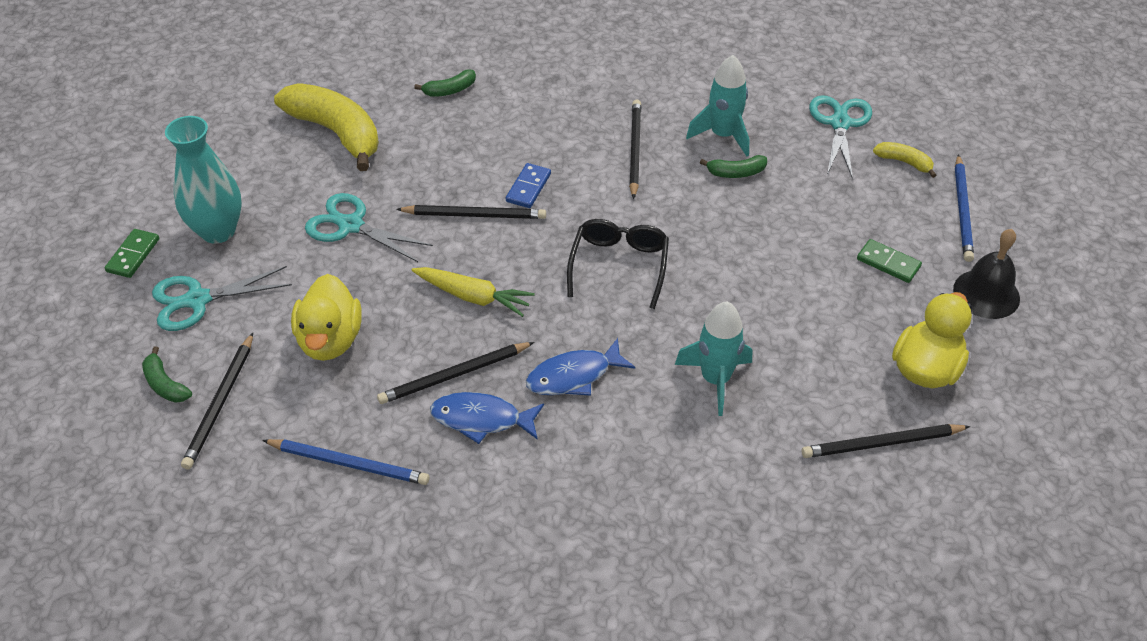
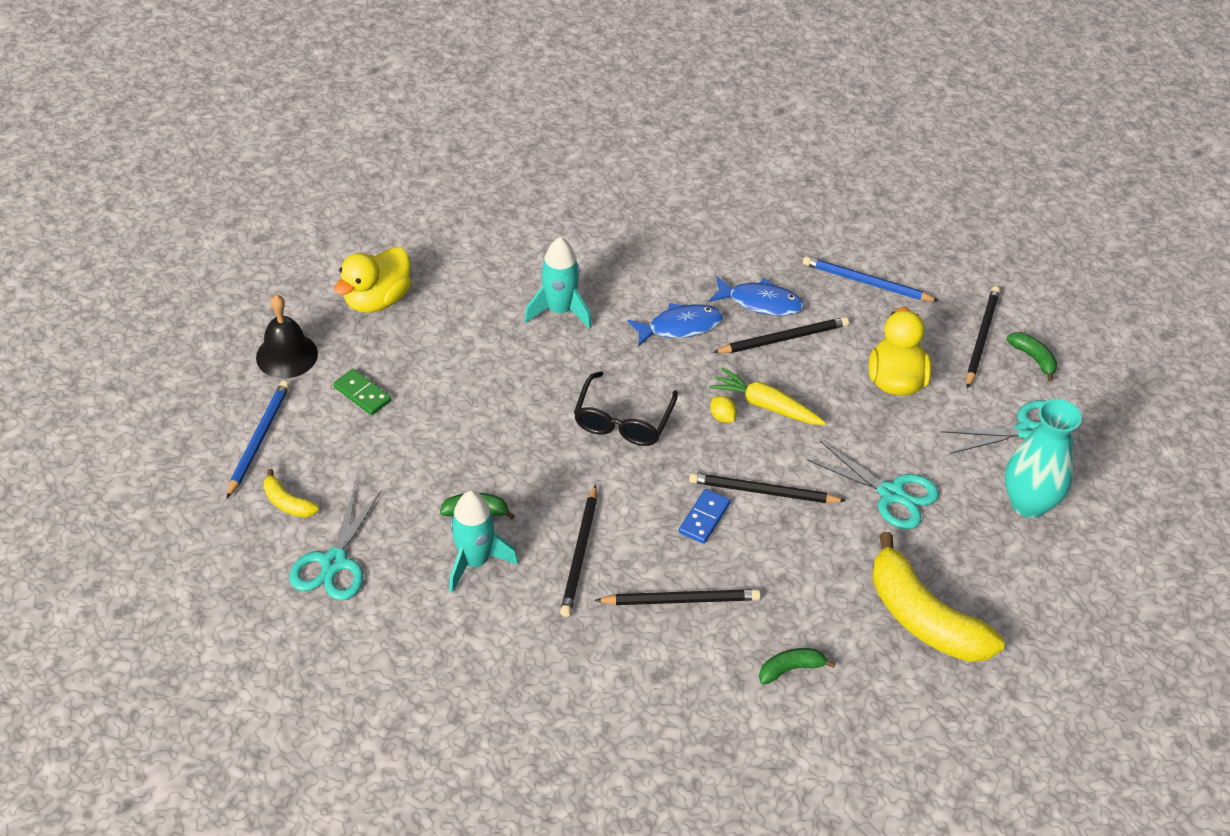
camera: 175 degrees left, 0 degrees up
(133, 255) = (1107, 485): green domino -> none
(518, 280) = (722, 417): none -> yellow lemon
(881, 443) = (442, 251): black pencil -> black pencil (681, 600)

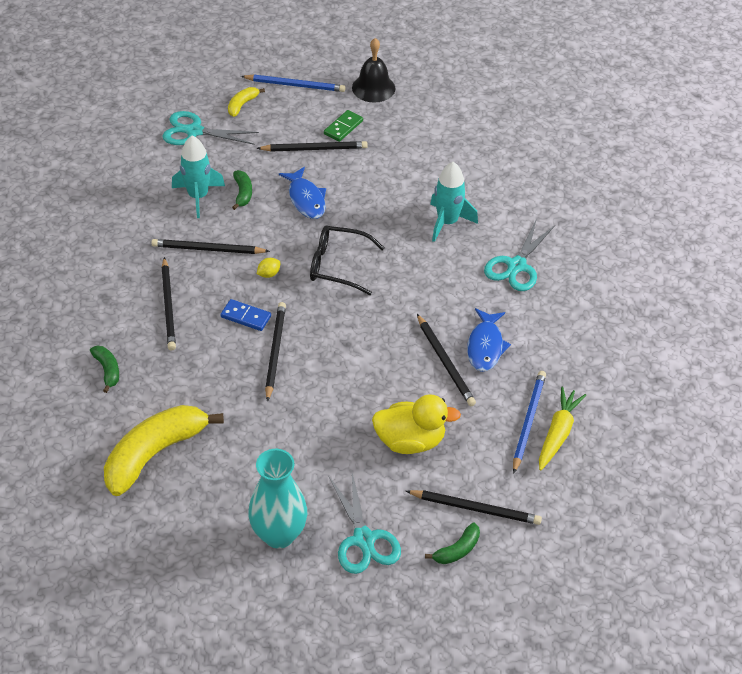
camera: 85 degrees right, 0 degrees up
(377, 299) = (437, 124): yellow duck -> none
(400, 427) = (314, 149): none -> black pencil
(680, 327) = (445, 295): blue fish -> blue fish (306, 199)
(722, 417) = (350, 324): yellow lemon -> yellow lemon (269, 274)
(766, 405) = (366, 352): yellow carrot -> yellow carrot (558, 433)
(891, 494) = (280, 435): turquoise scissors -> turquoise scissors (516, 266)

